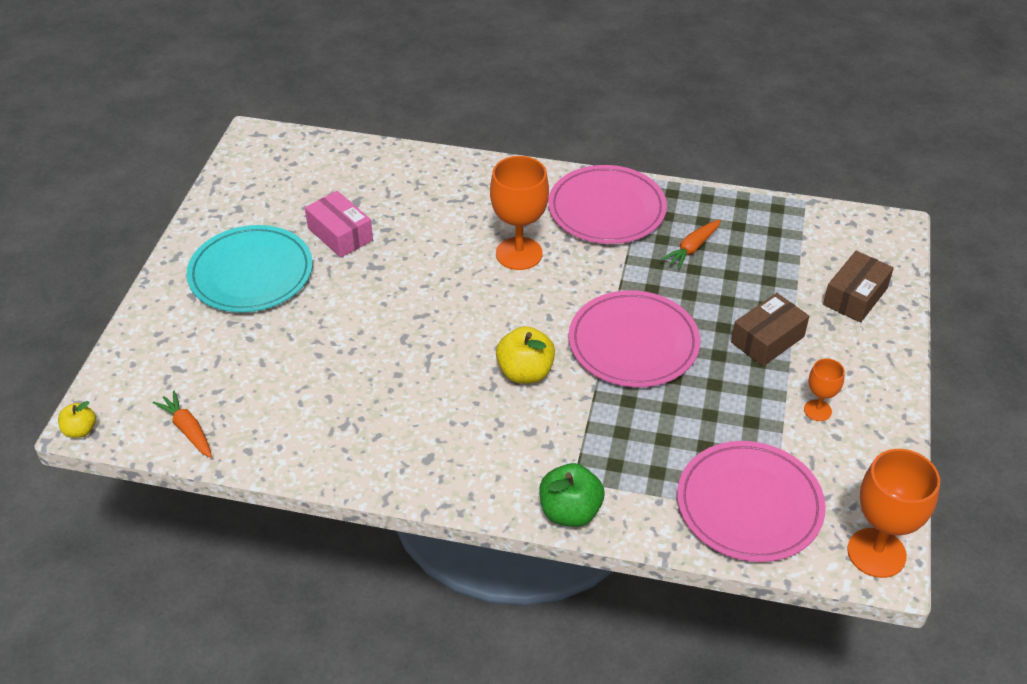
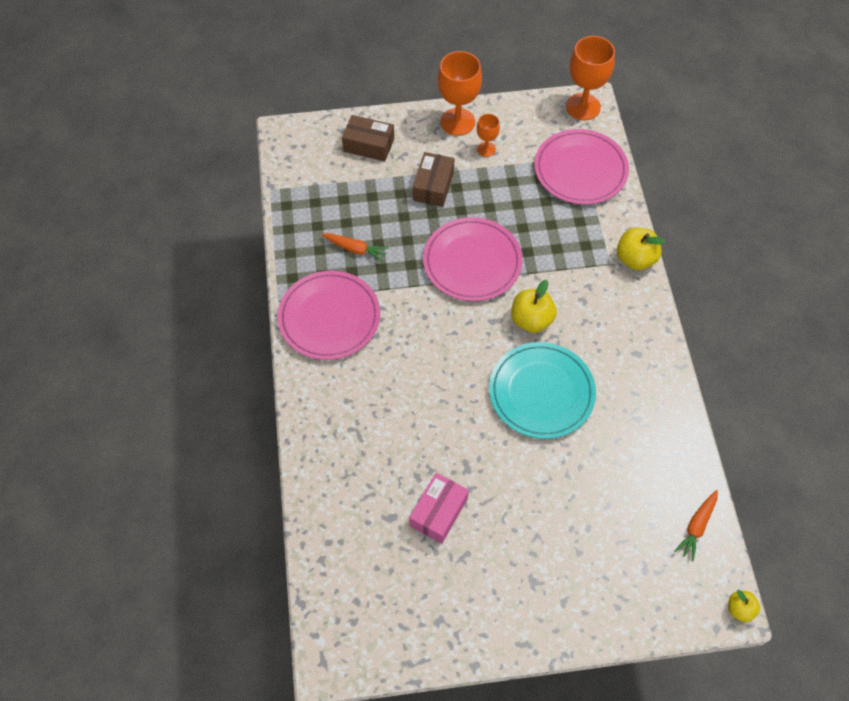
camera: 110 degrees left, 15 degrees up
(251, 273) = (517, 564): turquoise plate -> turquoise plate (541, 392)
(519, 253) = (407, 364): orange goblet -> orange goblet (457, 122)
(570, 512) = (635, 259): green apple -> yellow apple
(767, 339) = (433, 186): brown box -> brown box turned 75 degrees clockwise

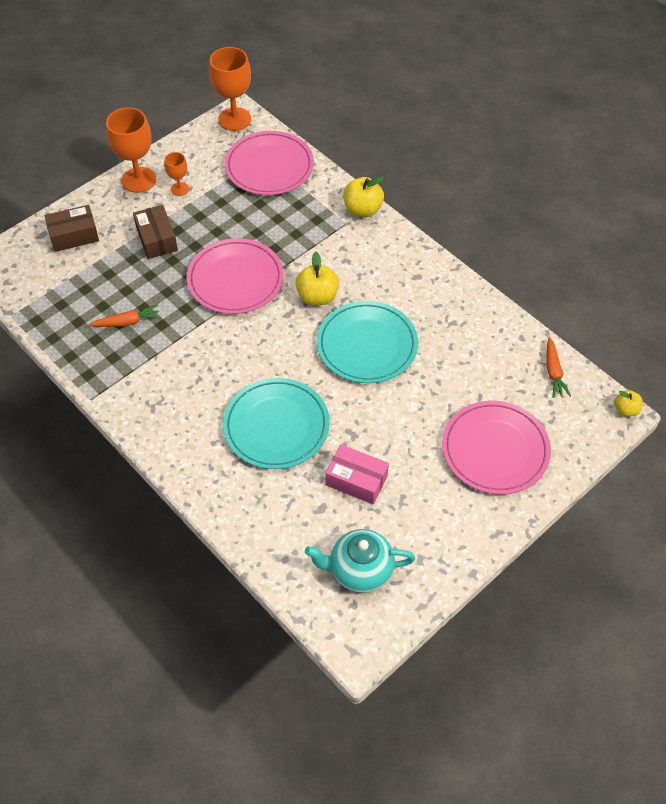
camera: 35 degrees left, 5 degrees down
(329, 317) = (147, 387): pink plate -> pink plate (495, 450)
(381, 595) = (359, 570): none -> turquoise teapot
(408, 419) = (276, 426): none -> turquoise plate
(438, 512) = (356, 480): pink box -> pink box turned 60 degrees counterclockwise

